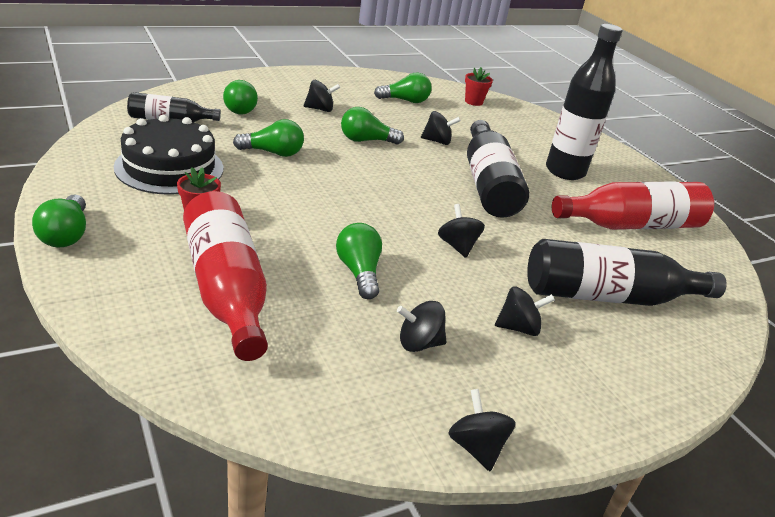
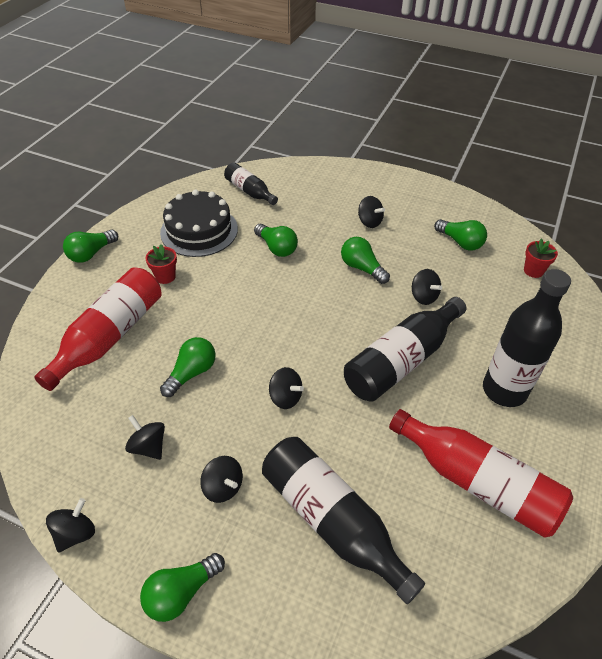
camera: 55 degrees right, 15 degrees up
(242, 108) = (311, 199): green light bulb -> green light bulb (181, 592)
(457, 246) = (285, 397): black spinning top -> black spinning top turned 90 degrees clockwise

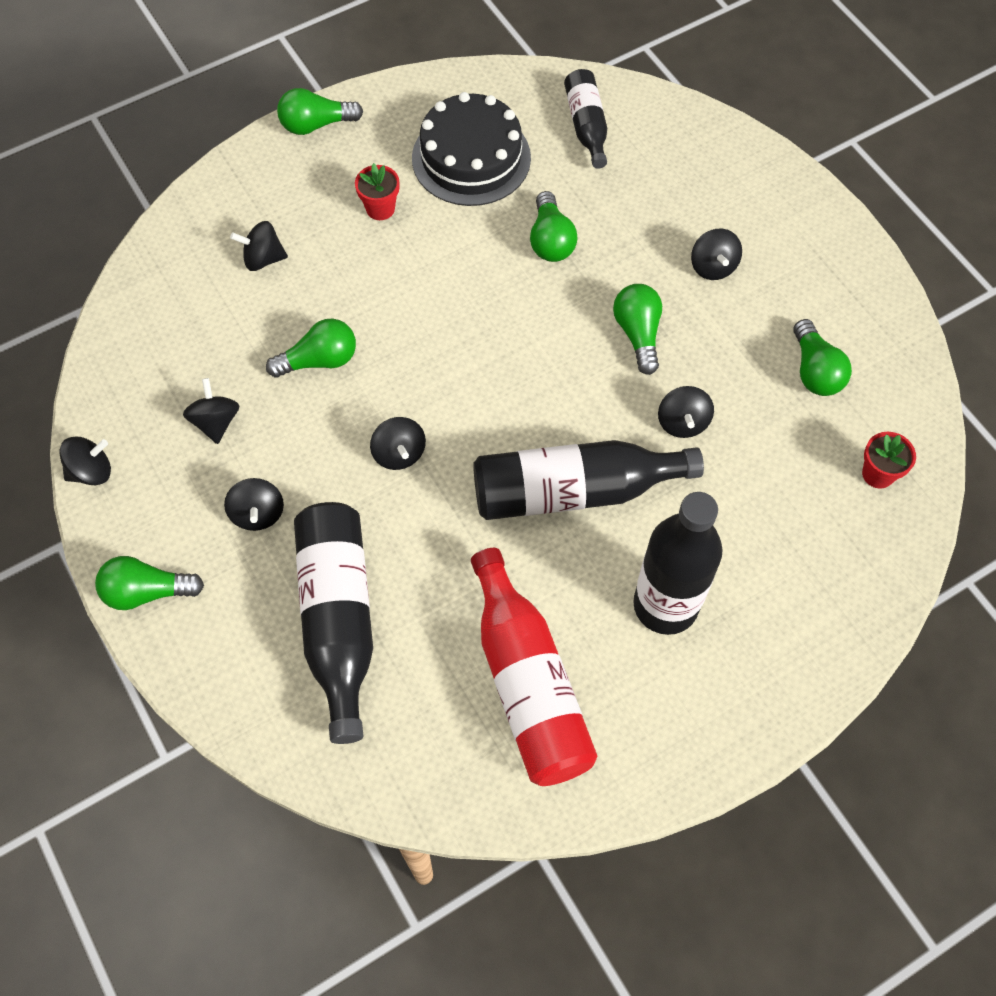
camera: 35 degrees right, 15 degrees up
(110, 336) = (263, 259): red bottle -> black spinning top

